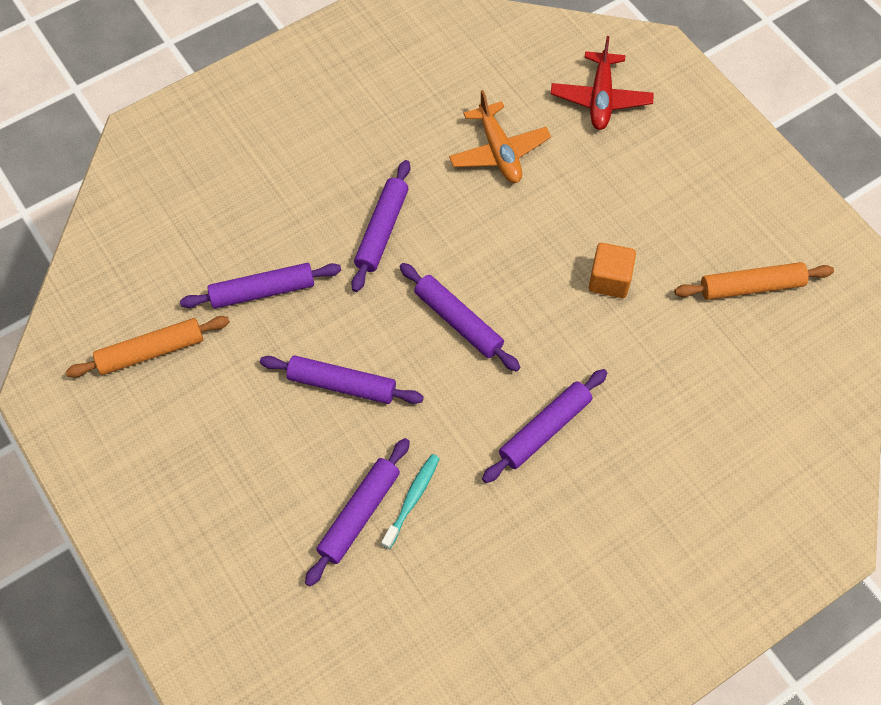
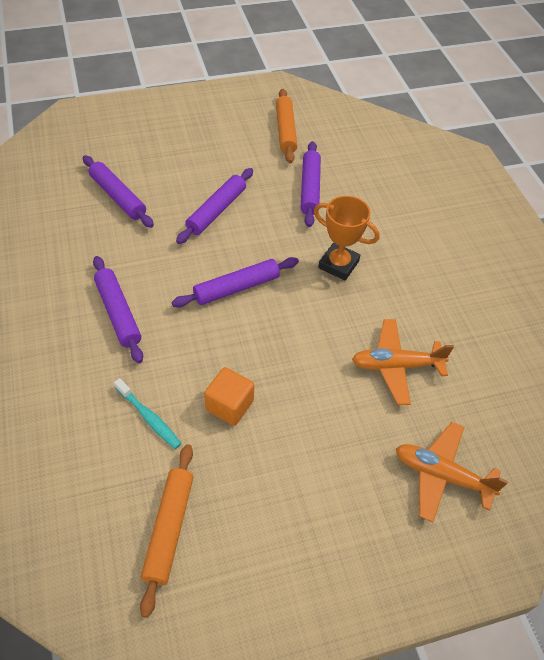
camera: 105 degrees right, 10 degrees down
(382, 230) = (338, 264): purple rolling pin -> orange trophy
(412, 499) = (111, 224): turquoise toothbrush -> turquoise toothbrush (149, 418)
(600, 98) = (442, 475): red plane -> orange plane

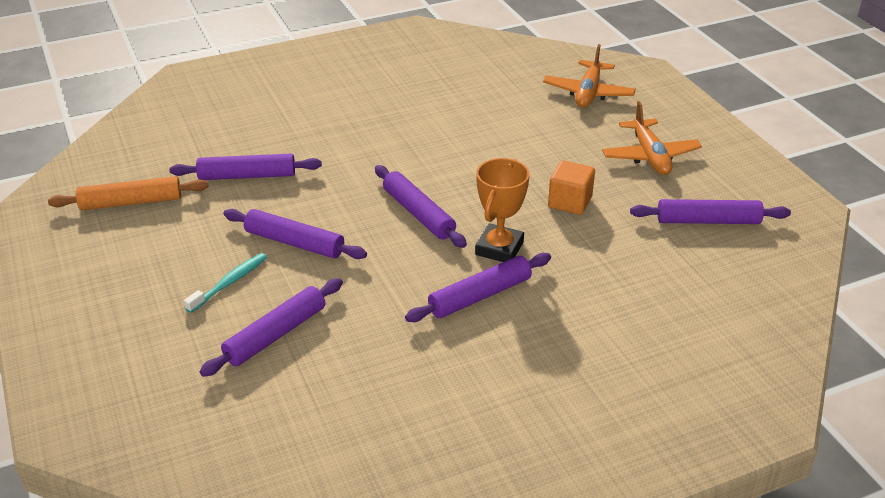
camera: 95 degrees left, 15 degrees down
(149, 418) = (605, 250): turquoise toothbrush -> turquoise toothbrush (229, 283)
(169, 529) = (708, 221): orange rolling pin -> purple rolling pin
(338, 264) = (368, 150): orange trophy -> orange trophy (499, 248)
(396, 366) = (488, 114): orange plane -> orange plane (650, 156)

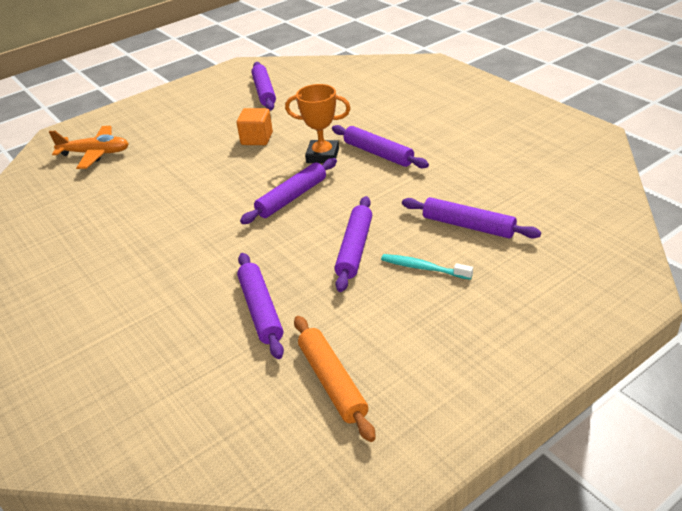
camera: 100 degrees left, 0 degrees up
(650, 156) = (189, 118): orange plane -> none

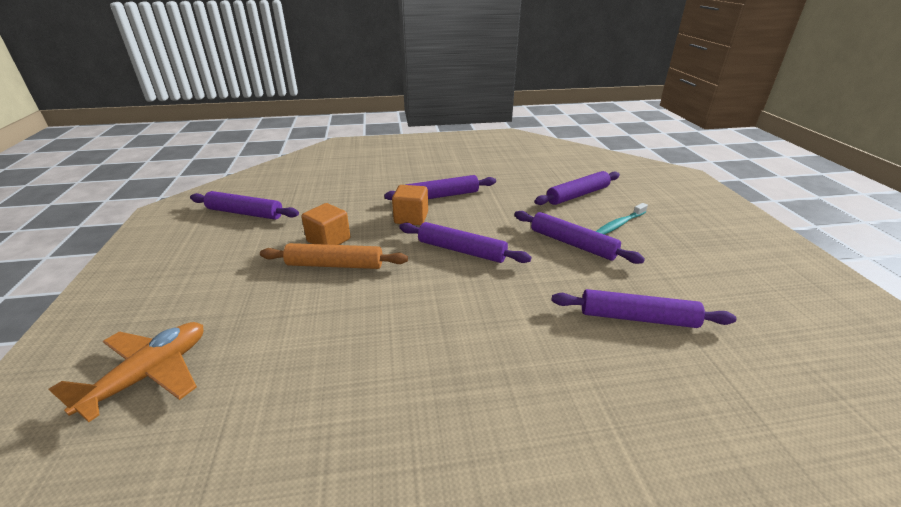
camera: 65 degrees left, 5 degrees down
(292, 197) = (461, 250): purple rolling pin -> purple rolling pin turned 45 degrees counterclockwise
(322, 156) = (411, 218): orange trophy -> orange cube
(332, 382) = (758, 306): orange rolling pin -> orange rolling pin (335, 265)

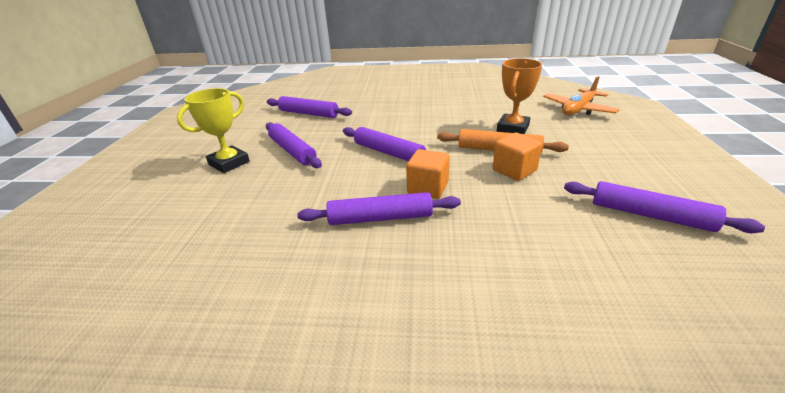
camera: 165 degrees left, 0 degrees up
(300, 307) = (512, 128): none -> orange trophy
(578, 195) = (213, 201): purple rolling pin -> none
(619, 224) = (229, 163): turquoise toothbrush -> yellow trophy

